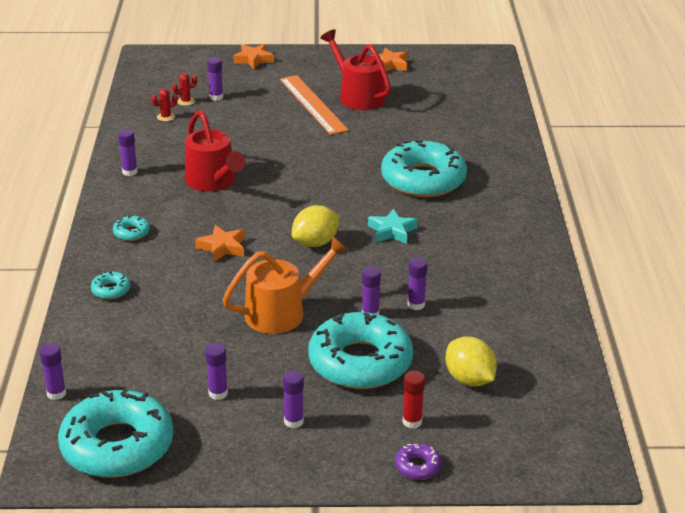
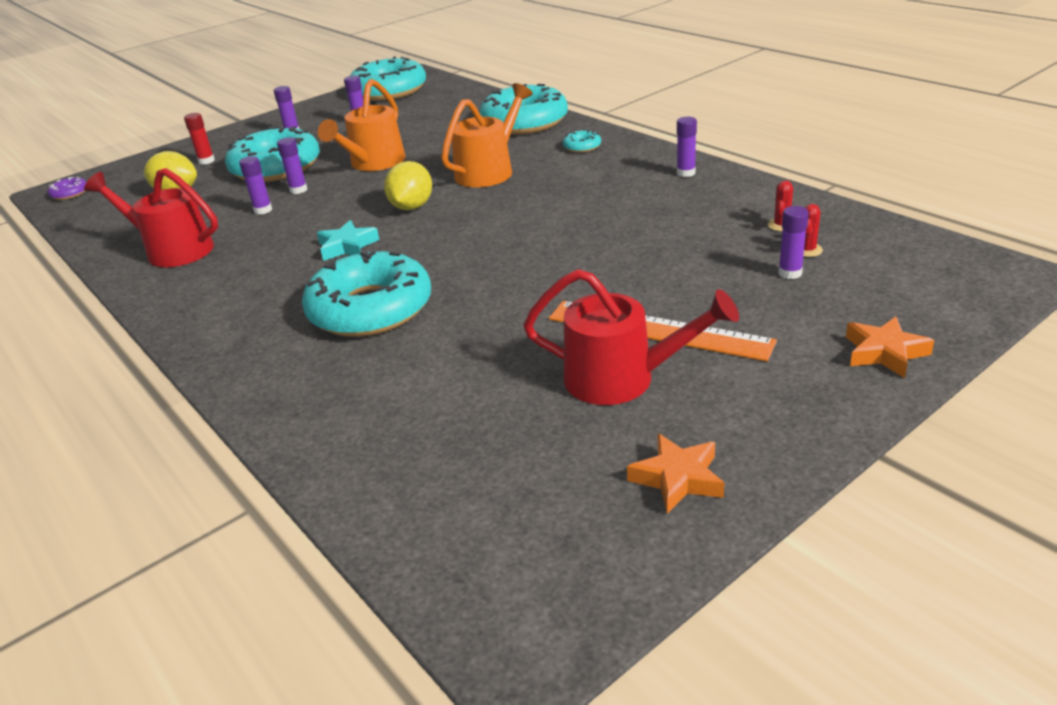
camera: 145 degrees right, 0 degrees up
(56, 393) = (462, 87): purple glue stick -> none
(111, 290) = (524, 122): turquoise donut -> turquoise donut, size x2.48
(213, 182) = (593, 201): red watering can -> red watering can (172, 250)
(222, 247) = (489, 171): orange star -> orange watering can
(418, 466) = (186, 149): purple donut -> purple donut (70, 193)

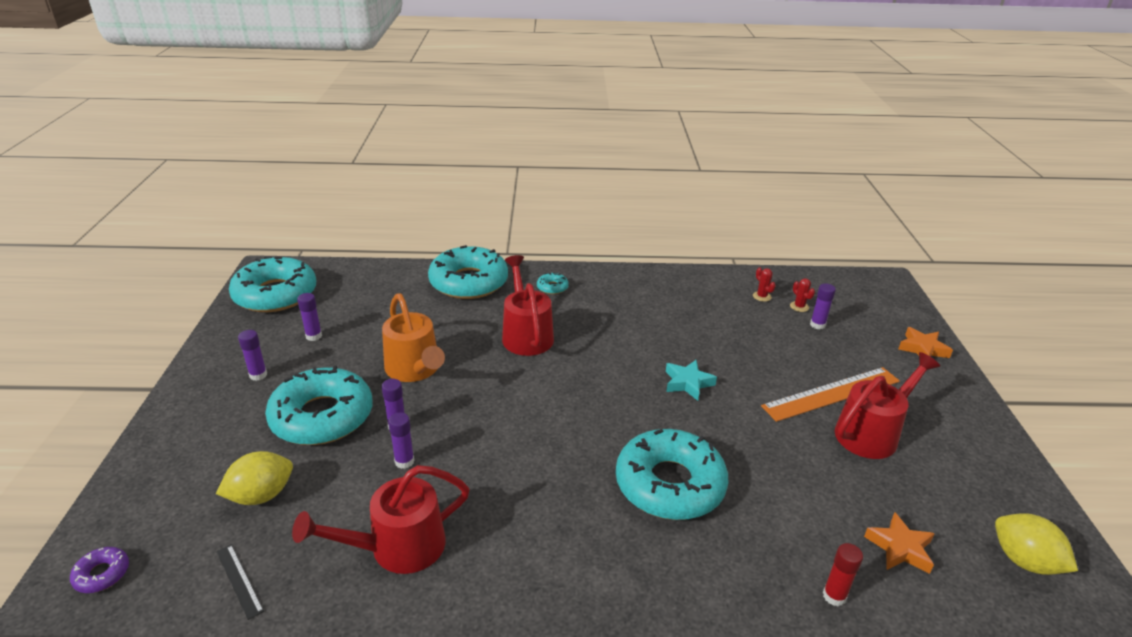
camera: 55 degrees left, 0 degrees up
(97, 225) = (239, 580): none -> black ruler
(206, 161) = (218, 447): red glue stick -> red glue stick (834, 596)
(347, 246) = (550, 450): turquoise star -> turquoise star (688, 383)
(412, 207) = (530, 391): yellow lemon -> yellow lemon (1024, 561)
(489, 171) = (526, 334): orange watering can -> red watering can
(677, 478) = (984, 468): orange star -> orange star (900, 548)
(686, 173) = (653, 282): purple glue stick -> none

